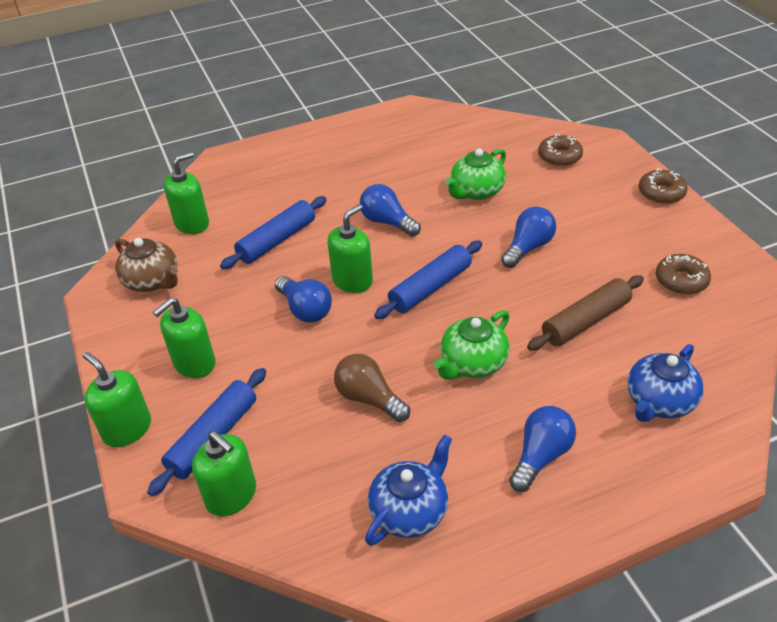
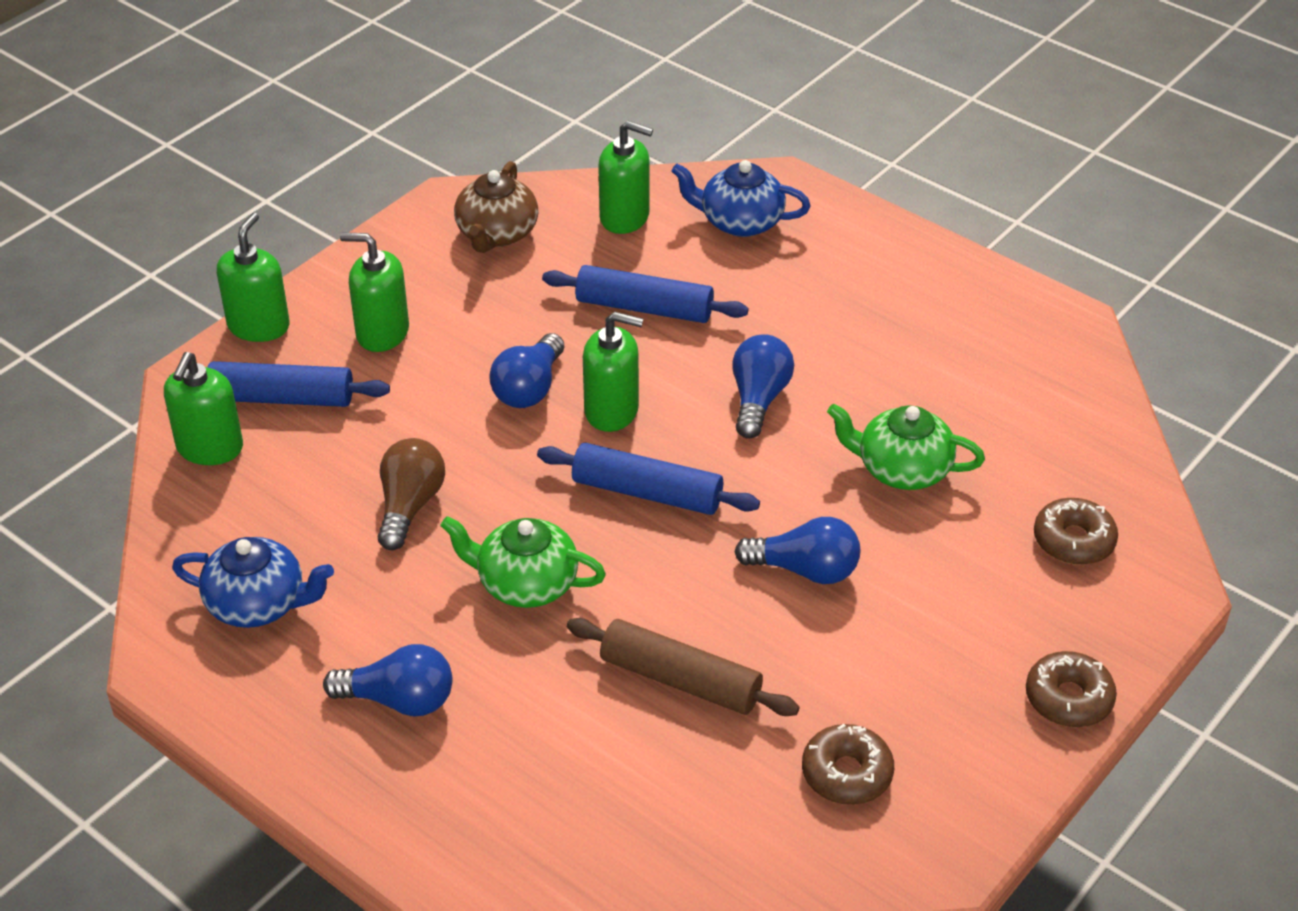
camera: 60 degrees right, 0 degrees up
(659, 401) = (562, 802): blue teapot -> blue teapot (739, 222)

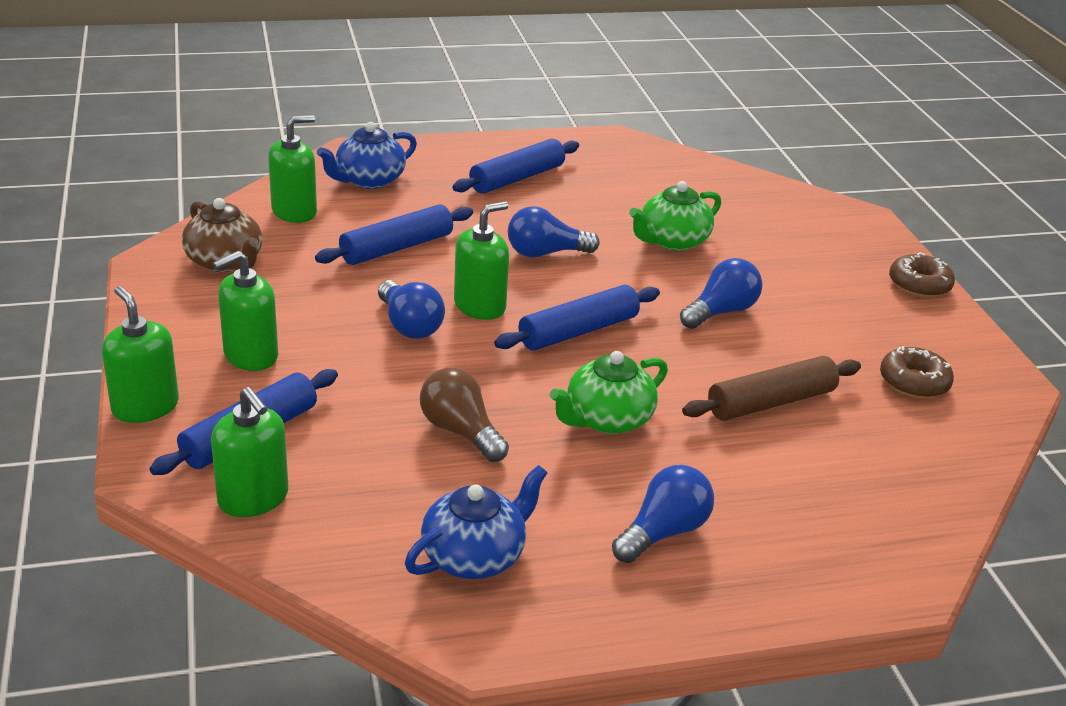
camera: 55 degrees left, 10 degrees down
(758, 399) = (545, 253): blue light bulb -> blue light bulb turned 60 degrees counterclockwise
(878, 303) = (517, 178): none -> blue rolling pin
(1073, 541) = (795, 223): brown donut -> none

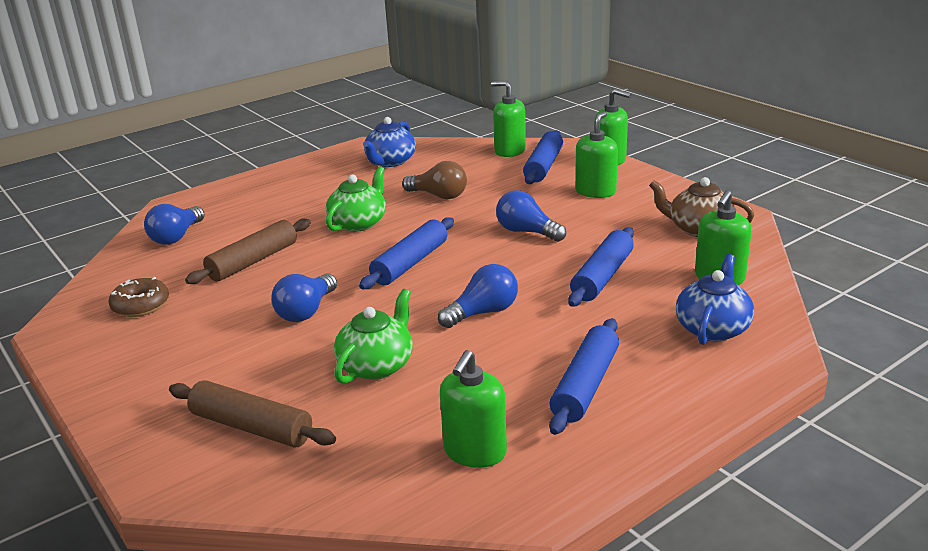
camera: 160 degrees right, 5 degrees down
(480, 306) = (493, 257): green soap dispenser -> green soap dispenser (475, 451)
(663, 532) = (303, 190): blue light bulb -> blue light bulb (176, 237)
(792, 230) = (252, 427): none -> brown rolling pin
(919, 285) = (111, 401): brown donut -> none

